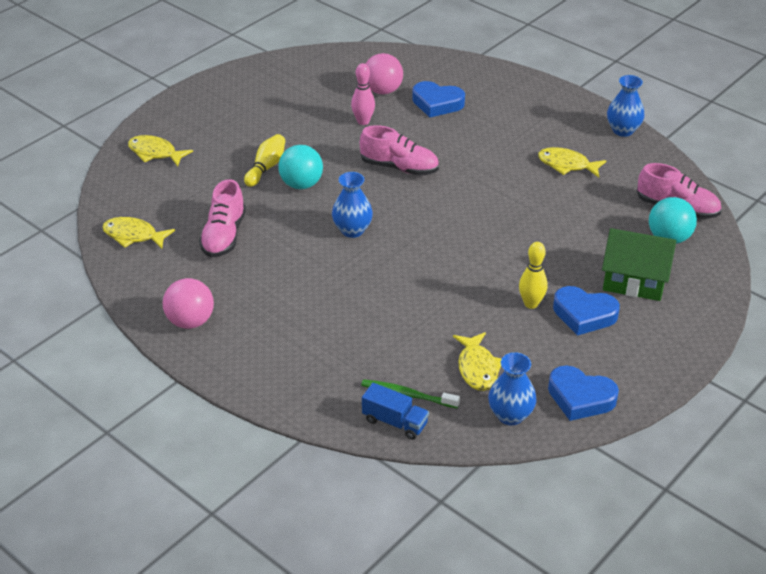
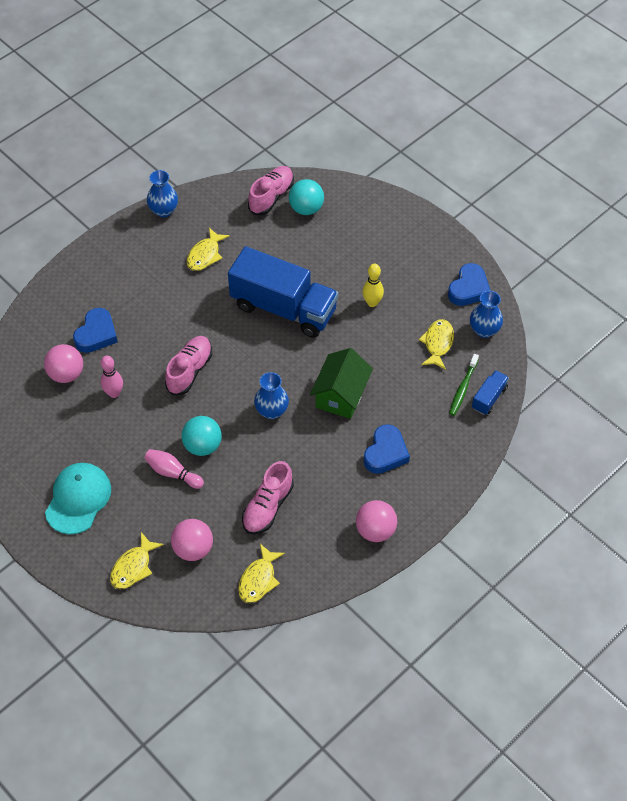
camera: 85 degrees left, 15 degrees up
(173, 188) = (193, 549): none -> pink ball
(224, 236) = (267, 507): pink shoe -> pink shoe turned 105 degrees clockwise
(234, 113) = (78, 499): none -> turquoise cap
(266, 167) = (173, 473): yellow bowling pin -> pink bowling pin
(477, 368) = (438, 343): yellow fish -> yellow fish turned 75 degrees counterclockwise
(503, 230) = (283, 308): none -> blue truck
(584, 314) = (386, 273): blue heart -> blue heart (385, 453)
(634, 280) = (352, 238): green house -> green house (341, 395)

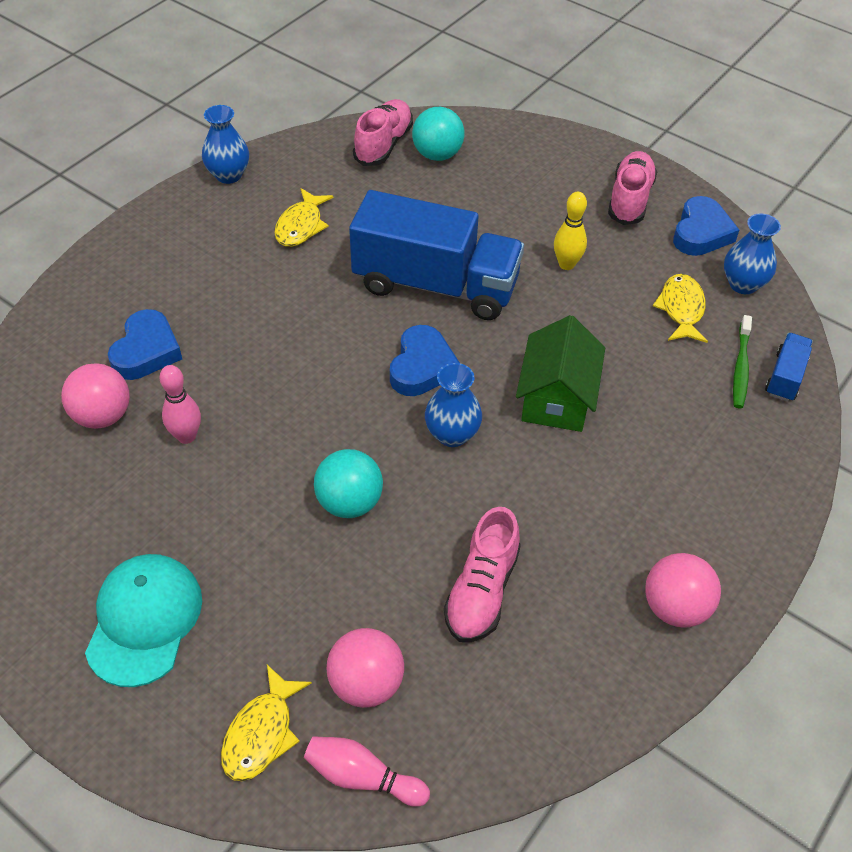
camera: 10 degrees left, 5 degrees down
(173, 473) = (306, 553): pink bowling pin -> pink bowling pin (362, 777)
(190, 371) = (306, 389): pink shoe -> pink shoe (630, 199)
(258, 579) = (496, 724): yellow fish -> none
(385, 453) = (653, 478): blue heart -> blue heart (422, 367)

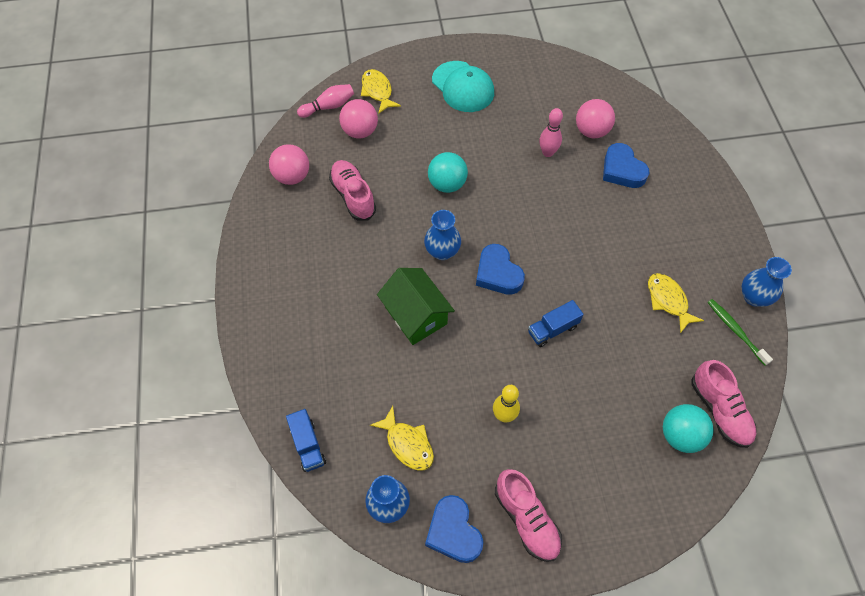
camera: 135 degrees right, 10 degrees up
(436, 285) = (552, 329): blue truck -> blue truck, size x0.42
(675, 607) = (265, 256): pink ball -> pink ball (292, 176)
(740, 367) = (338, 428): green toothbrush -> green toothbrush (735, 331)

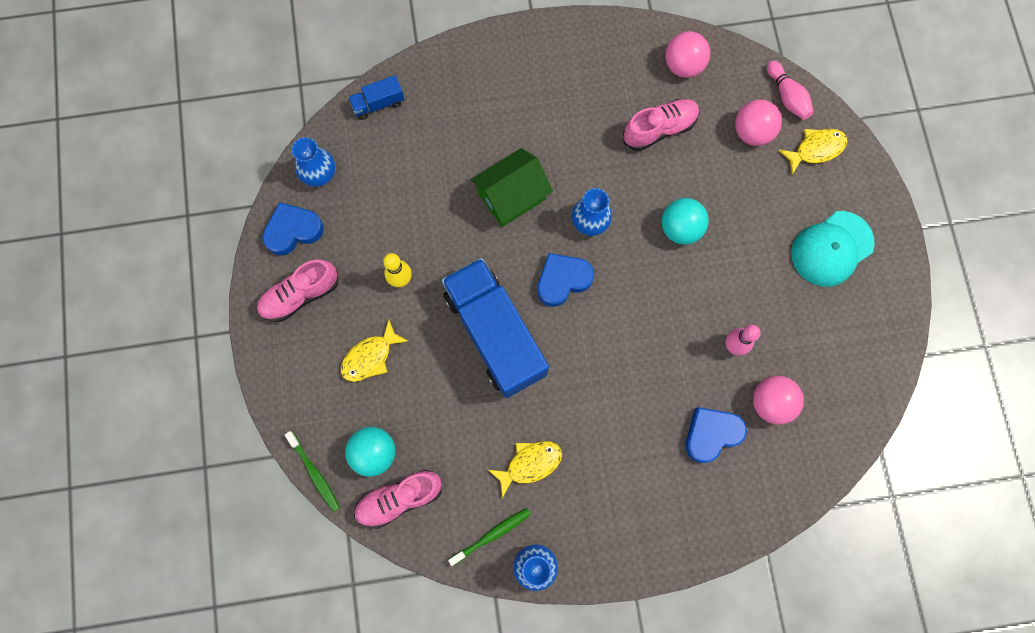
camera: 90 degrees right, 15 degrees up
(407, 444) = (376, 190): yellow fish -> yellow fish (370, 357)
(552, 329) = (495, 334): blue truck -> blue truck, size x2.35
(710, 493) = (314, 473): none -> green toothbrush

